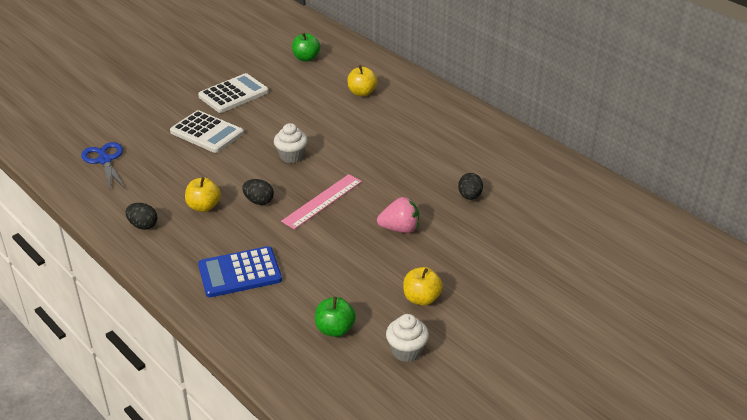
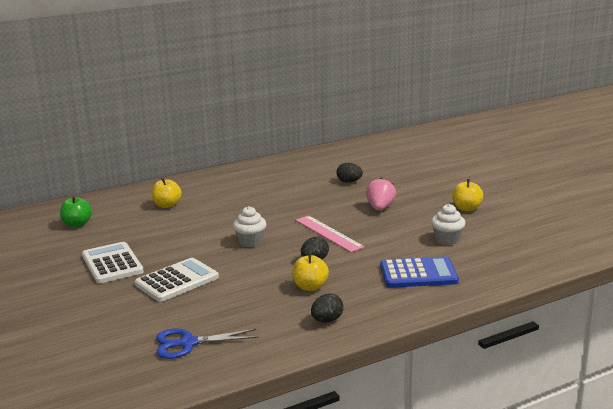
camera: 75 degrees left, 15 degrees down
(240, 273) = (418, 274): blue calculator -> blue calculator turned 90 degrees counterclockwise
(335, 329) = (497, 240): green apple -> none
(406, 351) = (523, 218): white cupcake -> white cupcake (447, 240)

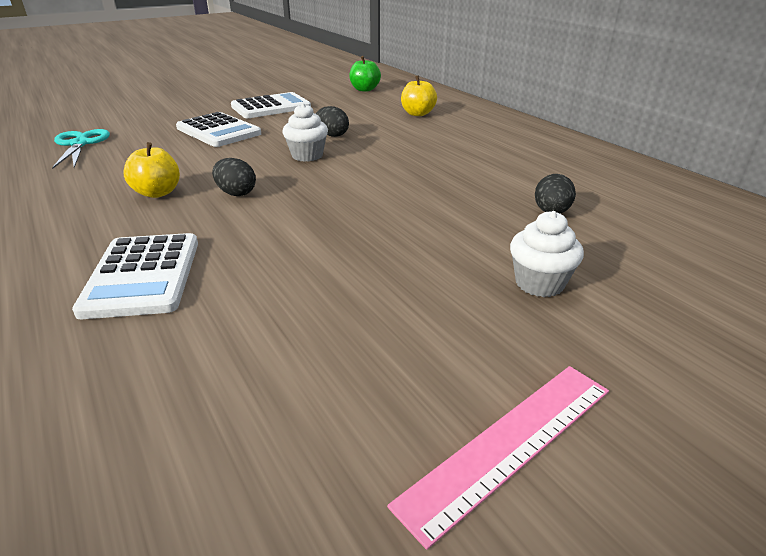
camera: 85 degrees right, 10 degrees up
(187, 343) = (80, 144): blue scissors -> turquoise scissors
(327, 320) = (58, 205): black egg -> black egg (332, 135)
(329, 233) = (325, 200): pink ruler -> pink ruler (510, 444)
(380, 208) = (433, 241): pink strawberry -> none
(418, 274) = (142, 276): blue calculator -> white calculator
(447, 240) = (274, 315): white cupcake -> white cupcake (539, 283)
(466, 208) = (451, 355): yellow apple -> none

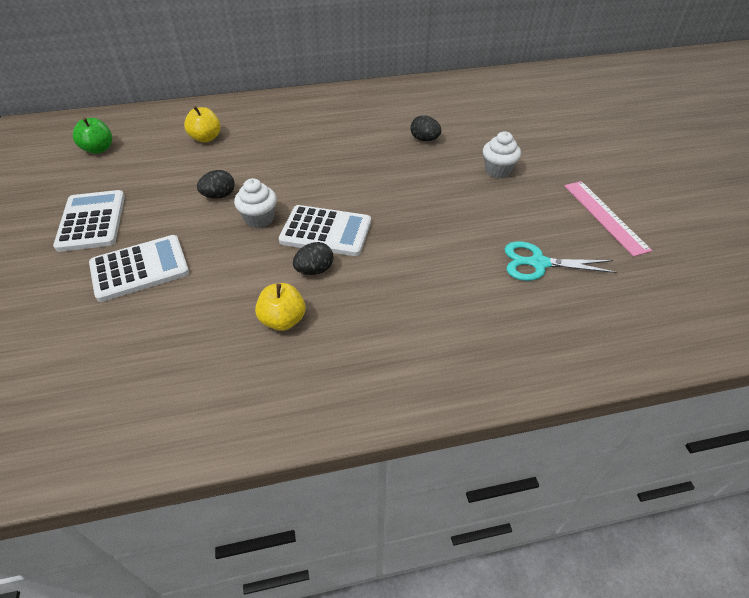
camera: 70 degrees left, 15 degrees up
(80, 144) = (79, 392): turquoise scissors -> turquoise scissors (537, 263)
(142, 276) = (430, 329): white calculator -> white calculator (326, 231)

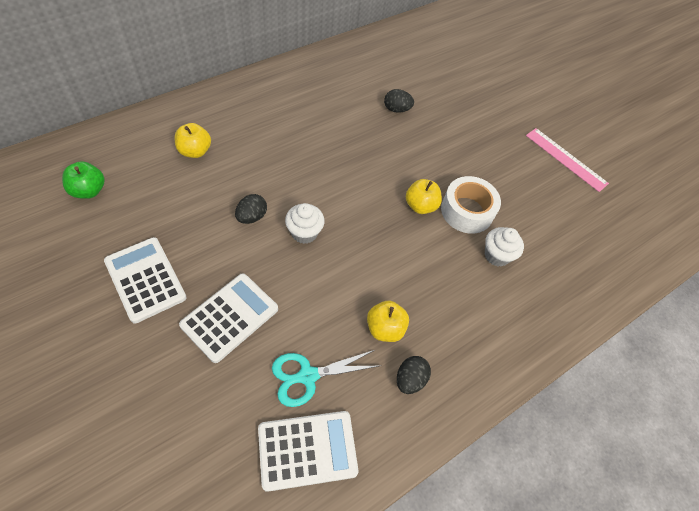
camera: 30 degrees left, 10 degrees up
(314, 270) = (382, 272): black egg -> black egg (410, 379)
(326, 231) = (369, 230): white calculator -> white calculator (307, 450)
(396, 223) = (420, 206): none -> yellow apple
(447, 239) = (467, 211): none -> white tape
(497, 170) = (470, 131): white cupcake -> white cupcake (496, 255)
(537, 263) = (540, 216): turquoise scissors -> turquoise scissors (307, 376)

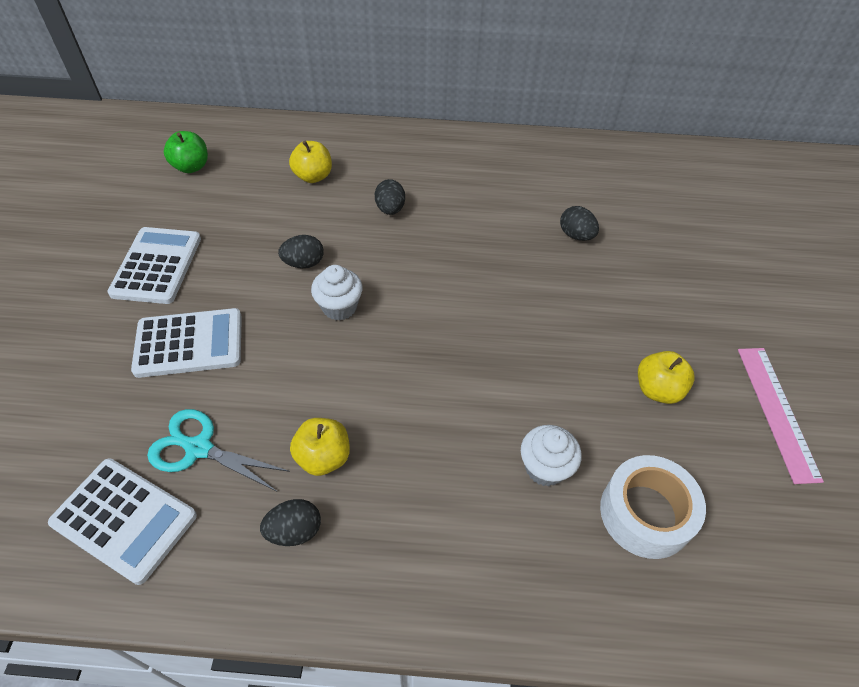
camera: 45 degrees right, 5 degrees down
(272, 148) = (390, 209): none -> black egg
(420, 206) = (500, 353): yellow apple -> yellow apple (657, 389)
(467, 211) = (556, 393): white tape -> white tape (645, 513)

